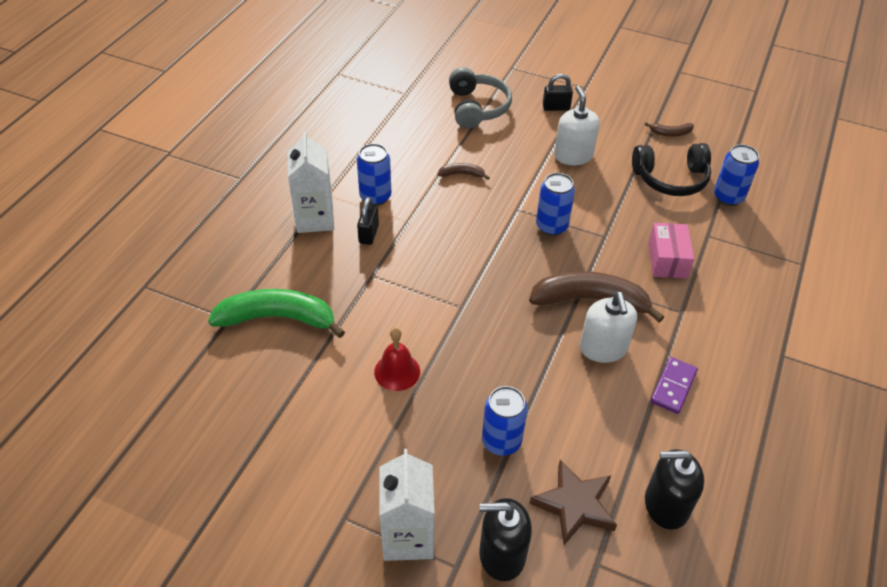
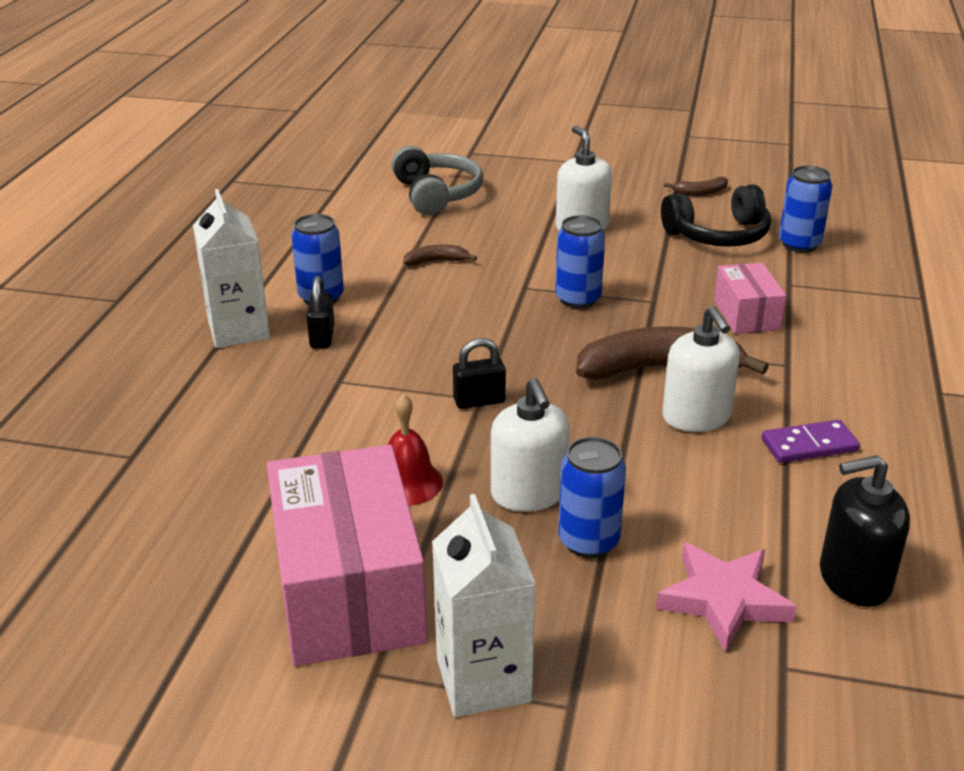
camera: 10 degrees left, 15 degrees down
(278, 318) = (209, 446): green banana -> none
(341, 451) = (348, 590): none -> pink box
(473, 395) = (529, 493): none -> white soap dispenser
(502, 554) = (636, 678): black soap dispenser -> none
(556, 107) = (542, 184): black padlock -> black padlock (479, 401)
(574, 505) = (723, 600): brown star -> pink star
(673, 387) = (809, 445): purple domino -> purple domino turned 60 degrees clockwise

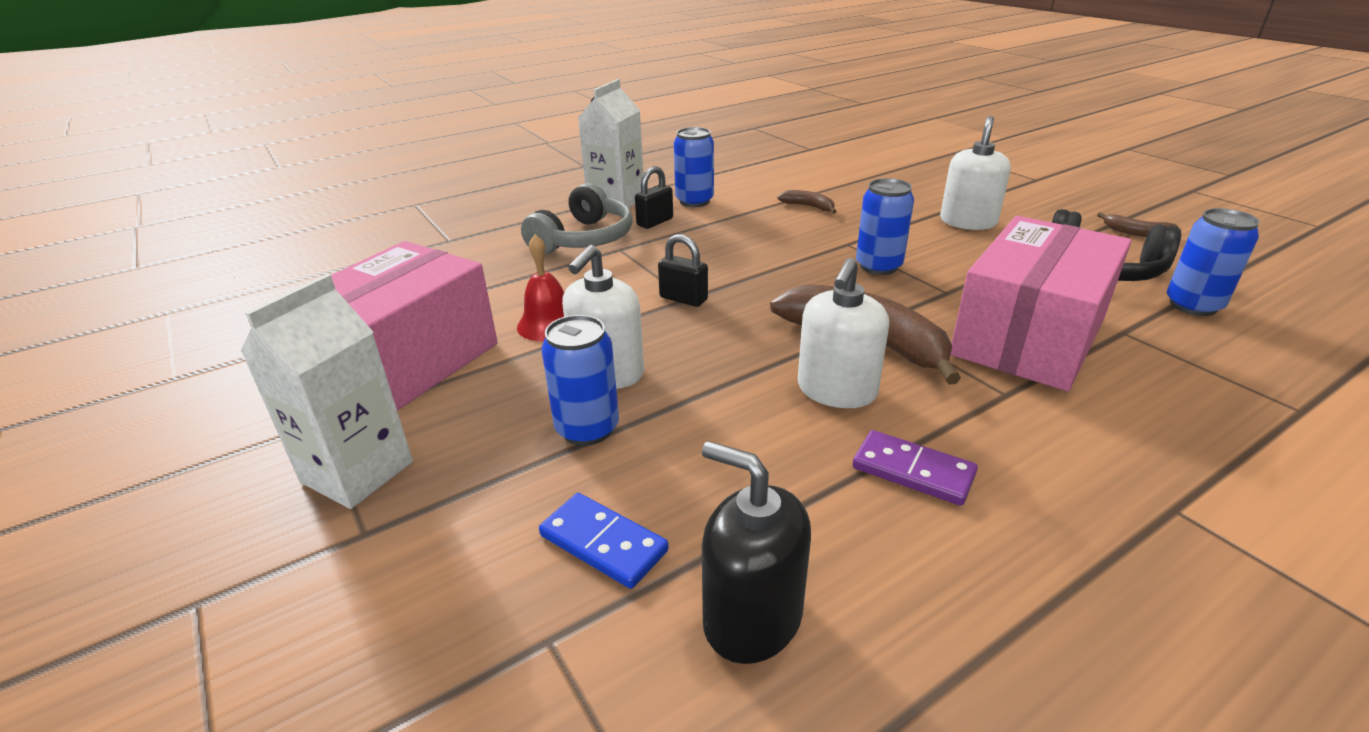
camera: 45 degrees right, 0 degrees up
(436, 194) = (879, 169): grey headphones -> grey headphones (584, 239)
(723, 600) = (603, 543): pink star -> blue domino
(746, 314) = (1028, 337): pink box -> pink box, size x1.96

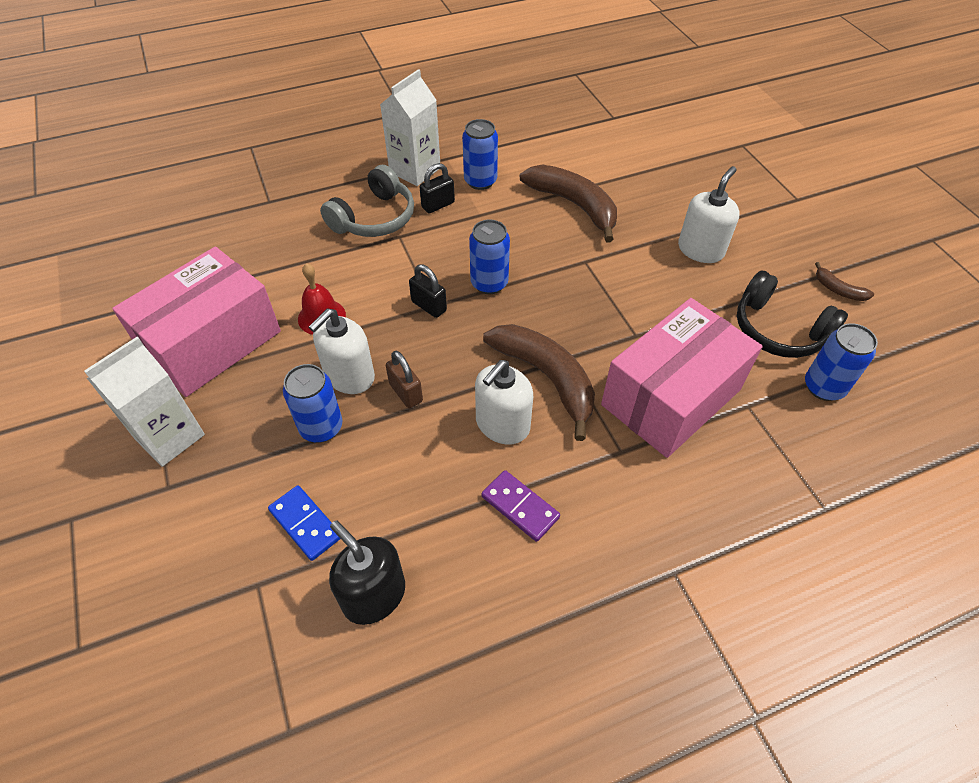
camera: 10 degrees right, 20 degrees up
(691, 378) = (406, 392): none -> brown padlock
(808, 206) = (574, 205): brown banana -> brown banana, size x2.21
(878, 266) = (596, 294): blue can -> blue can (489, 283)

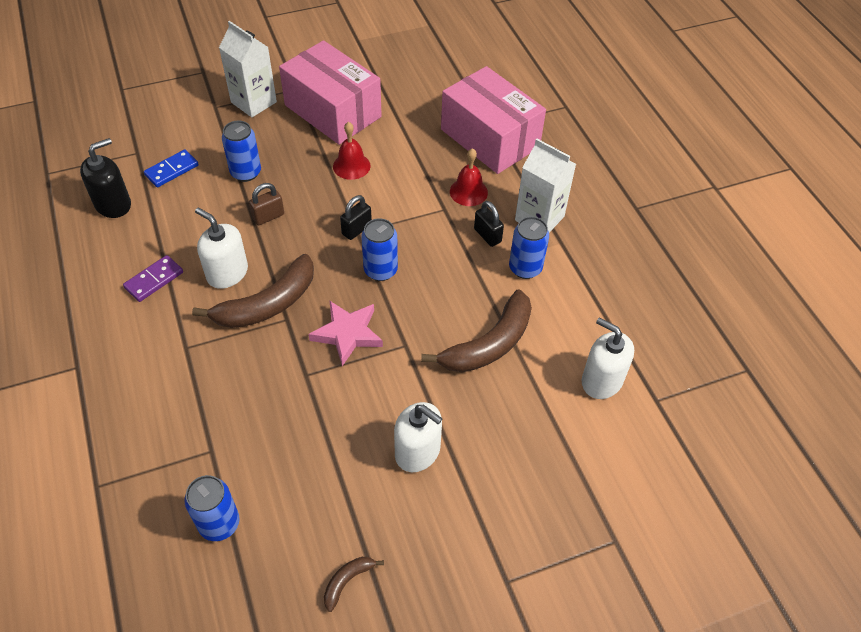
camera: 90 degrees right, 0 degrees up
(349, 376) = (289, 185): white soap dispenser -> white soap dispenser (601, 381)
(374, 218) = (468, 192): grey headphones -> red bell
(578, 305) = (347, 334): none -> pink star
(671, 397) = (231, 391): pink box -> pink box (490, 138)
(778, 330) = (296, 501): black headphones -> none

